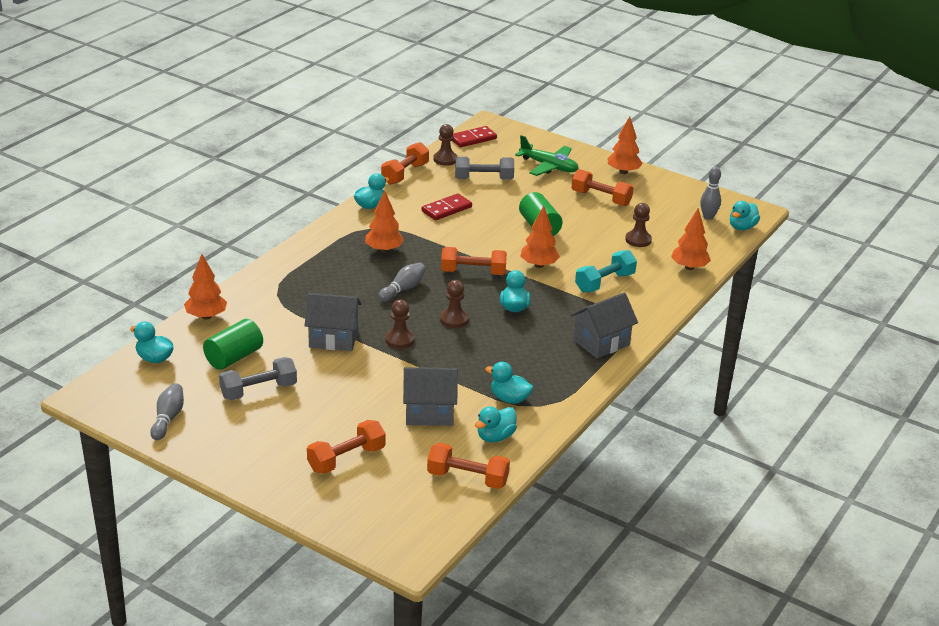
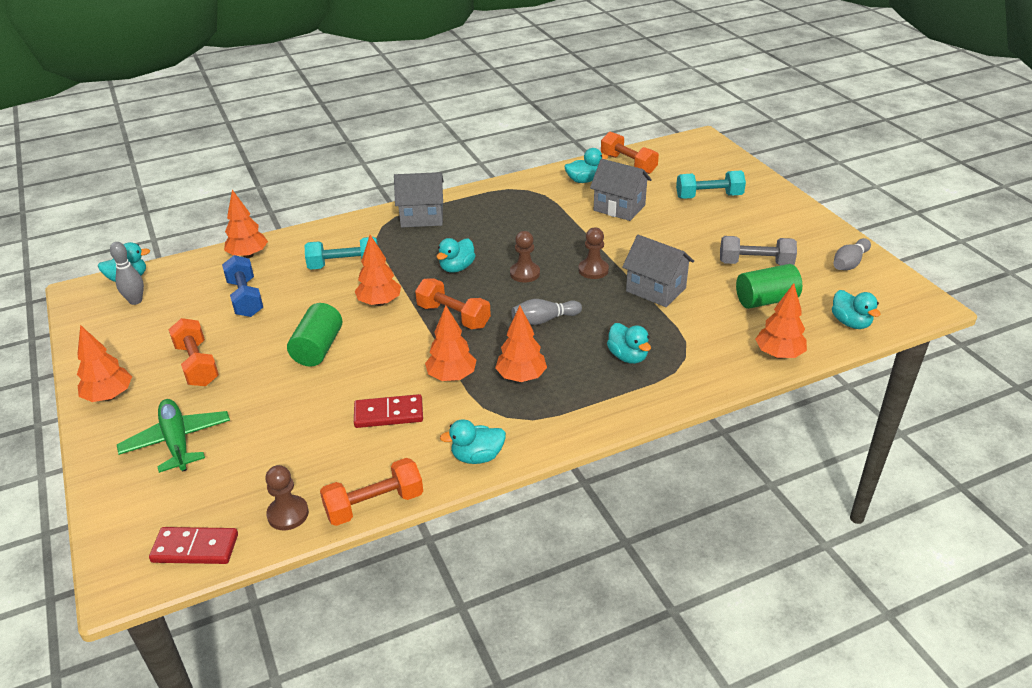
camera: 145 degrees left, 5 degrees up
(346, 459) = (709, 196): orange dumbbell -> turquoise dumbbell
(430, 237) = (451, 376): none -> orange tree
(484, 179) = (284, 451): grey dumbbell -> none
(509, 399) = (546, 200): turquoise duck -> turquoise duck (628, 356)
(638, 240) = (245, 298): brown pawn -> blue dumbbell

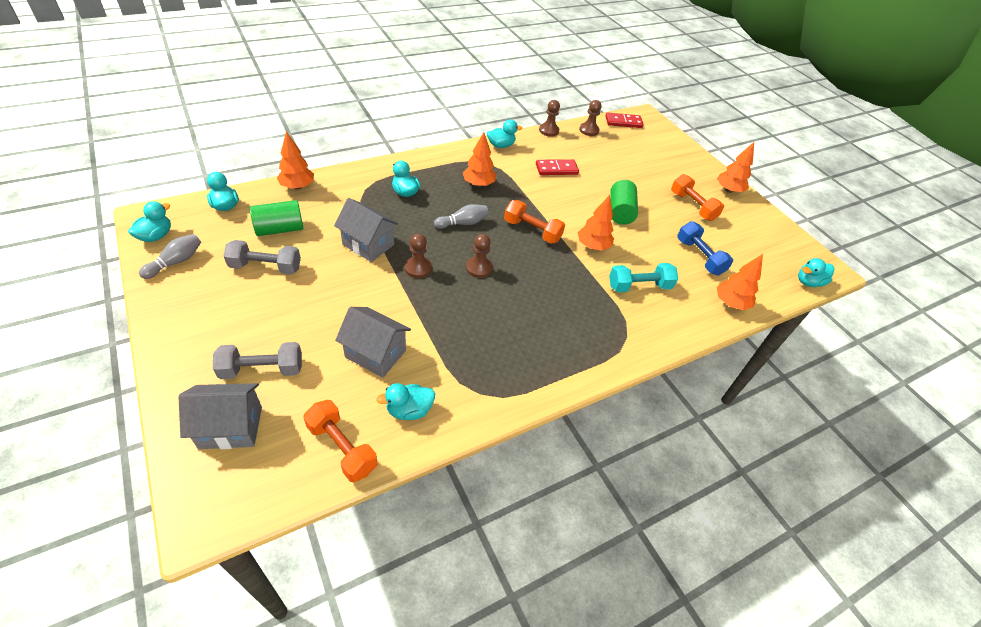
camera: 170 degrees right, 10 degrees up
(135, 301) = (781, 259): grey bowling pin -> none
(177, 442) = (667, 164): green plane -> none
(374, 504) = (548, 130): orange dumbbell -> brown pawn
(422, 217) = (590, 348): grey house -> grey house (231, 427)
(451, 376) = (524, 187): orange tree -> none
(457, 268) = (539, 278): turquoise duck -> turquoise duck (156, 236)
(709, 196) = (262, 369): turquoise dumbbell -> grey dumbbell

